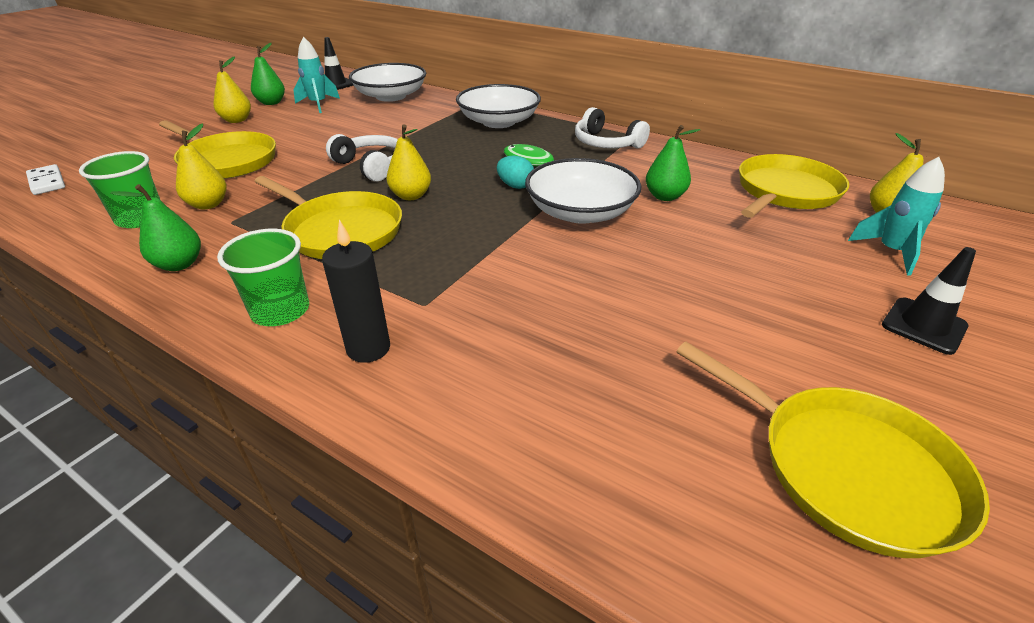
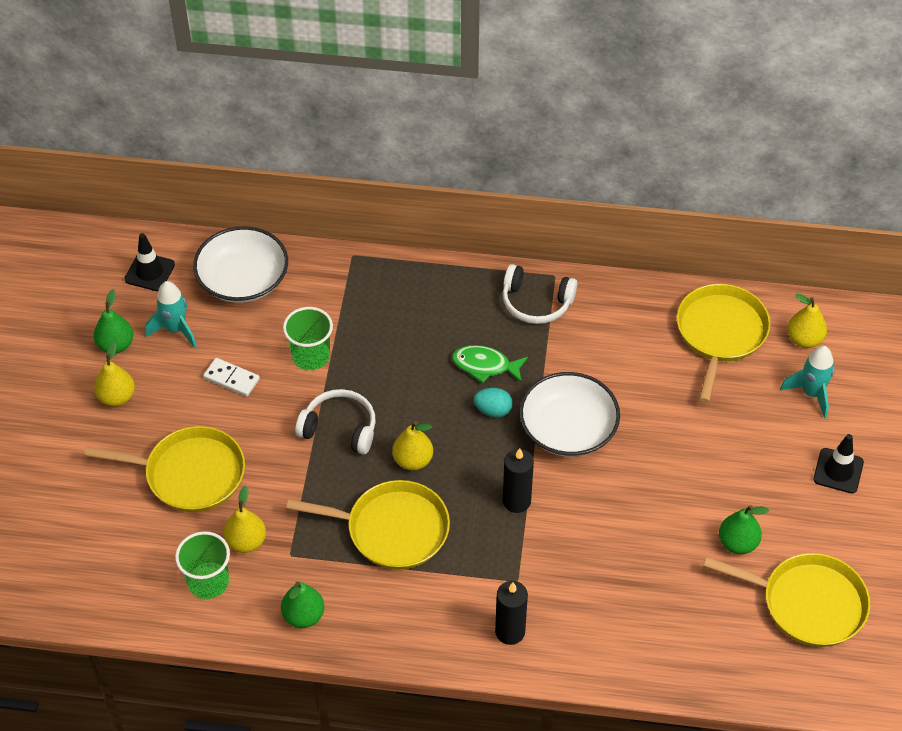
camera: 25 degrees left, 15 degrees up
(47, 182) = (53, 572): white domino -> white domino (231, 379)
(280, 311) = (424, 626): green cup -> green cup (311, 356)
(483, 244) = (516, 501): none -> black candle
(498, 122) = (405, 297): white bowl -> none
(664, 196) = (626, 379): green pear -> green pear (737, 543)

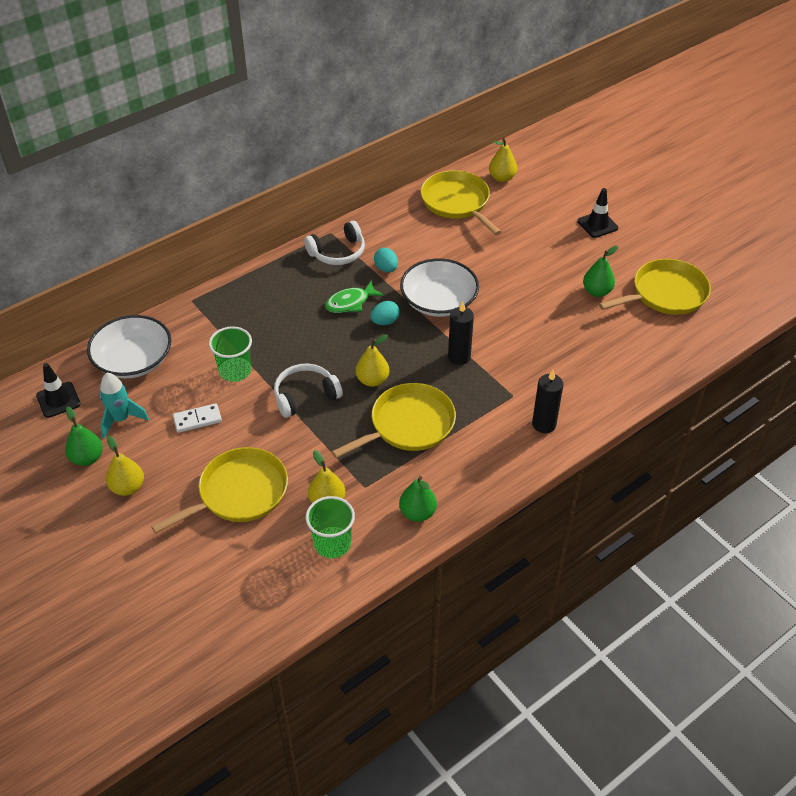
camera: 45 degrees left, 5 degrees down
(560, 355) = (386, 268): none -> turquoise egg
(811, 393) = (538, 199): turquoise rocket -> none

